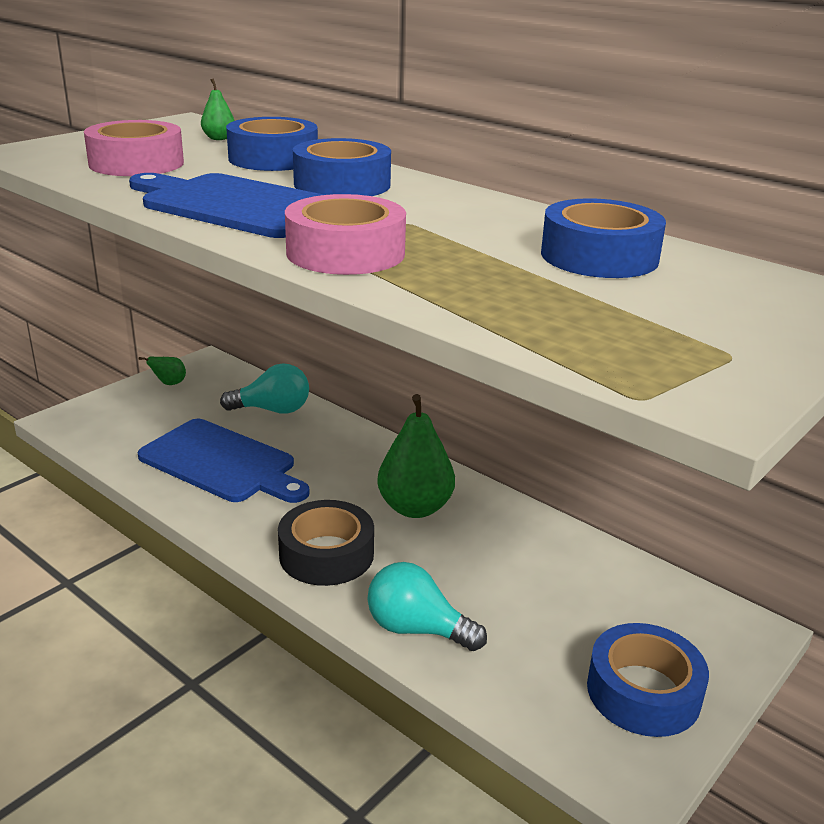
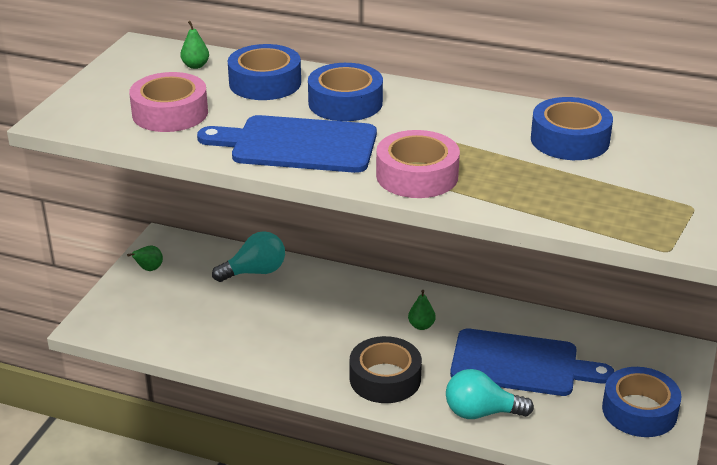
camera: 20 degrees left, 5 degrees up
(222, 463) = (252, 328): blue cutting board -> blue cutting board (520, 364)
(415, 507) = (421, 326): green pear -> green pear, size x0.46

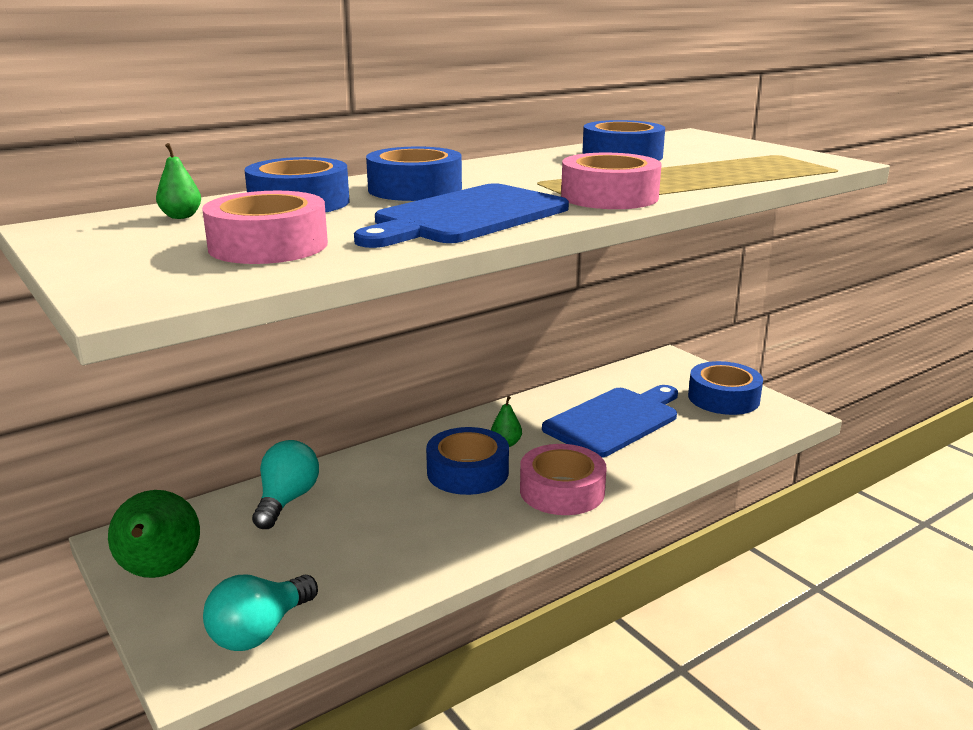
camera: 55 degrees left, 10 degrees down
(149, 269) = (160, 572): green pear -> green pear, size x2.16
(363, 326) = (467, 472): none -> blue tape
(385, 378) = (562, 491): black tape -> pink tape
(481, 412) = (662, 462): turquoise light bulb -> turquoise light bulb (259, 631)

